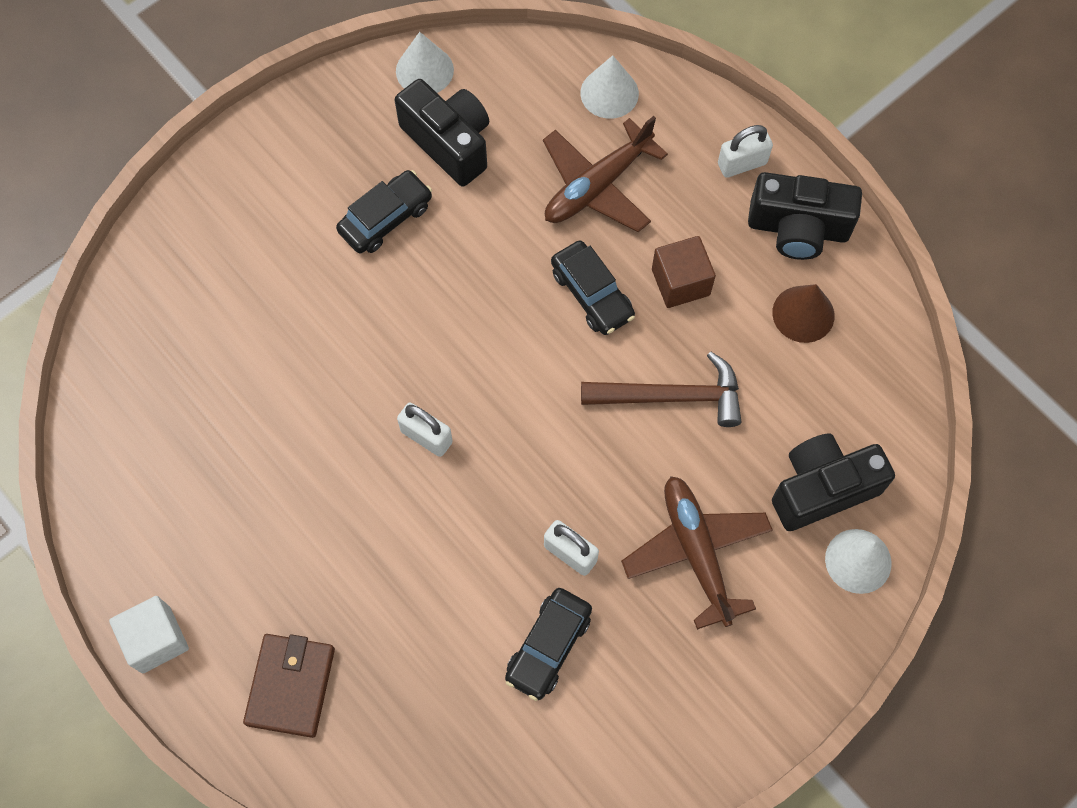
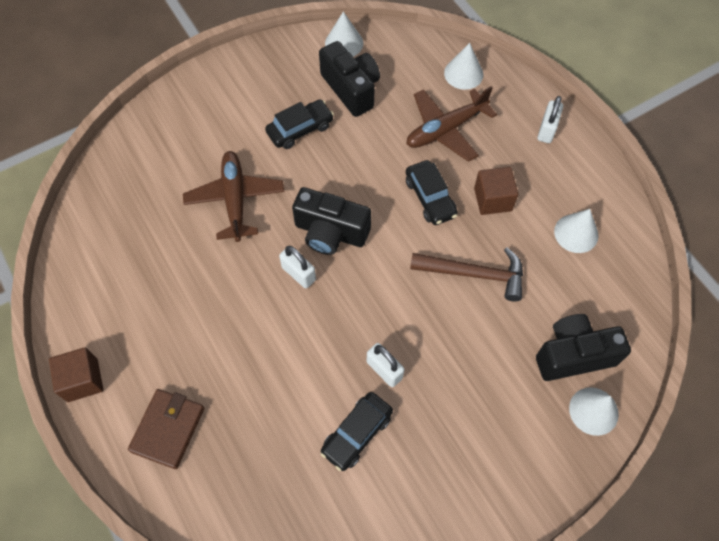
camera: 10 degrees right, 5 degrees down
(156, 639) = (82, 380): white cube -> brown cube
(696, 552) = (475, 384): brown plane -> brown plane (235, 199)
(742, 164) = (547, 130): white padlock -> white padlock turned 60 degrees counterclockwise
(798, 228) = (580, 177): black camera -> black camera (330, 232)
(803, 314) = (576, 233): brown cone -> white cone

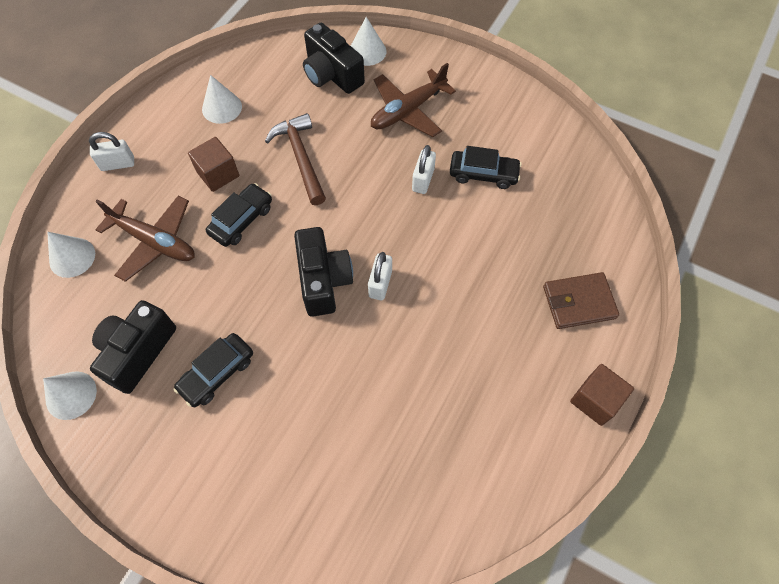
camera: 120 degrees left, 0 degrees up
(235, 199) = (336, 385): brown plane -> brown plane (408, 111)
(300, 129) = (217, 373): black car -> black car turned 75 degrees counterclockwise

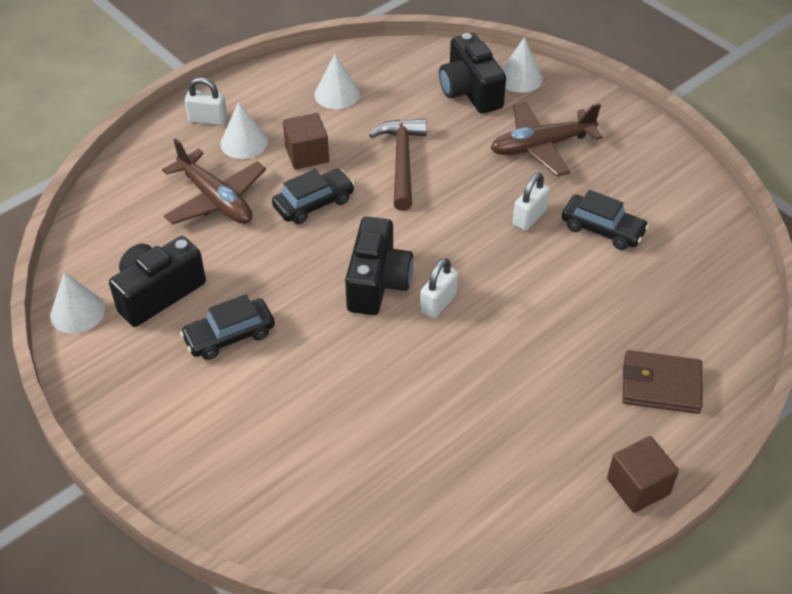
camera: 20 degrees right, 15 degrees down
(72, 257) = (128, 191): white cone -> white cone (244, 142)

